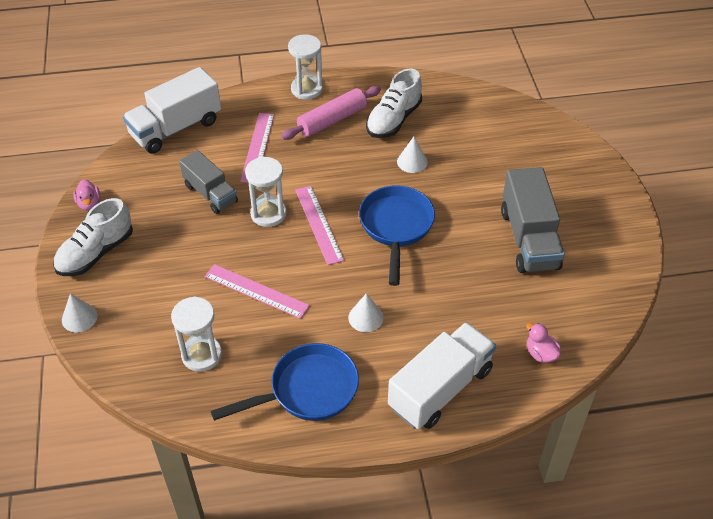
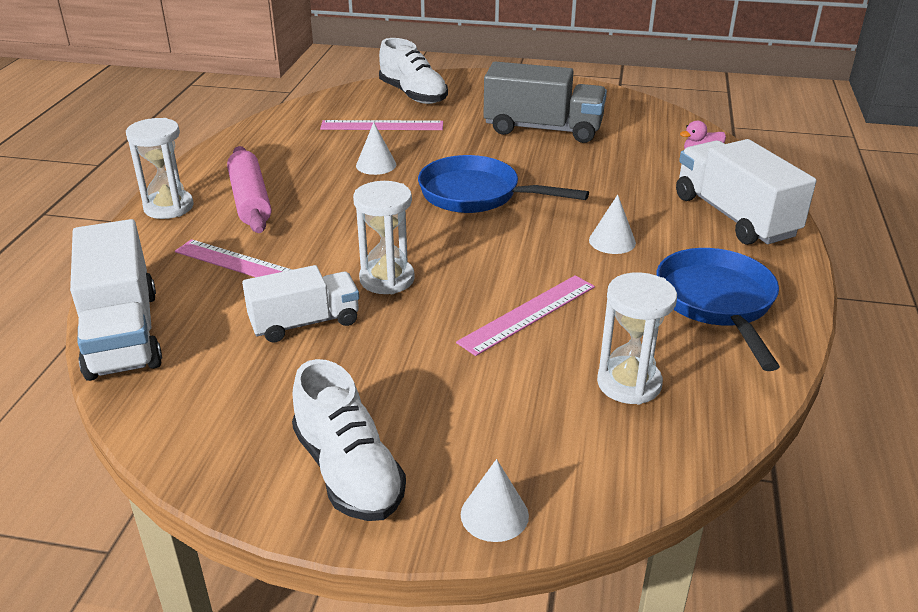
camera: 70 degrees left, 15 degrees down
(89, 204) = (216, 464): pink duck -> none
(210, 194) = (305, 323): grey truck -> white truck
(319, 224) = (435, 244): pink ruler -> pink ruler (382, 125)
(393, 120) = (293, 162): white shoe -> white shoe (413, 95)

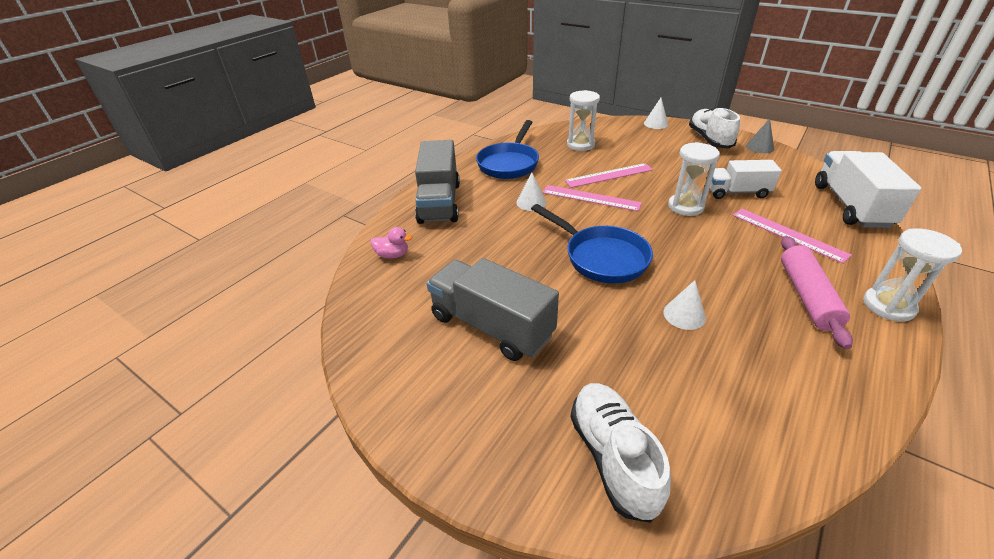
camera: 155 degrees left, 5 degrees up
(231, 468) = (759, 147): none -> grey cone
(382, 125) = (670, 386): pink ruler -> pink ruler (590, 198)
(734, 216) = (439, 202): white truck -> grey truck

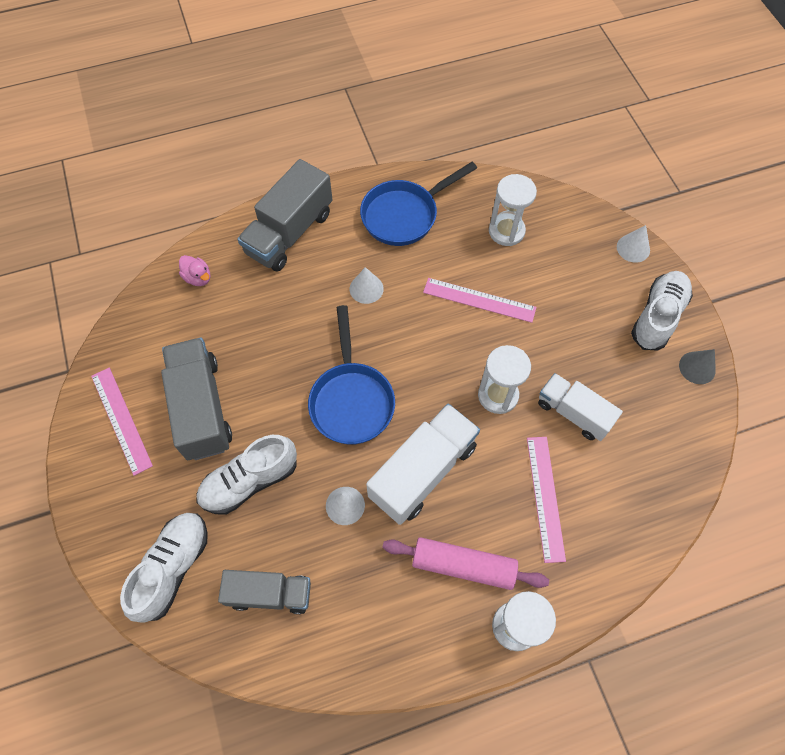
camera: 35 degrees right, 25 degrees up
(590, 198) = (425, 320): pink ruler -> pink ruler (121, 420)
(594, 347) = (250, 481): none -> white shoe
(718, 411) = (270, 594): none -> grey truck
(807, 296) = (463, 566): pink rolling pin -> pink rolling pin turned 60 degrees clockwise
(851, 206) = (662, 513): white truck -> white truck (423, 471)

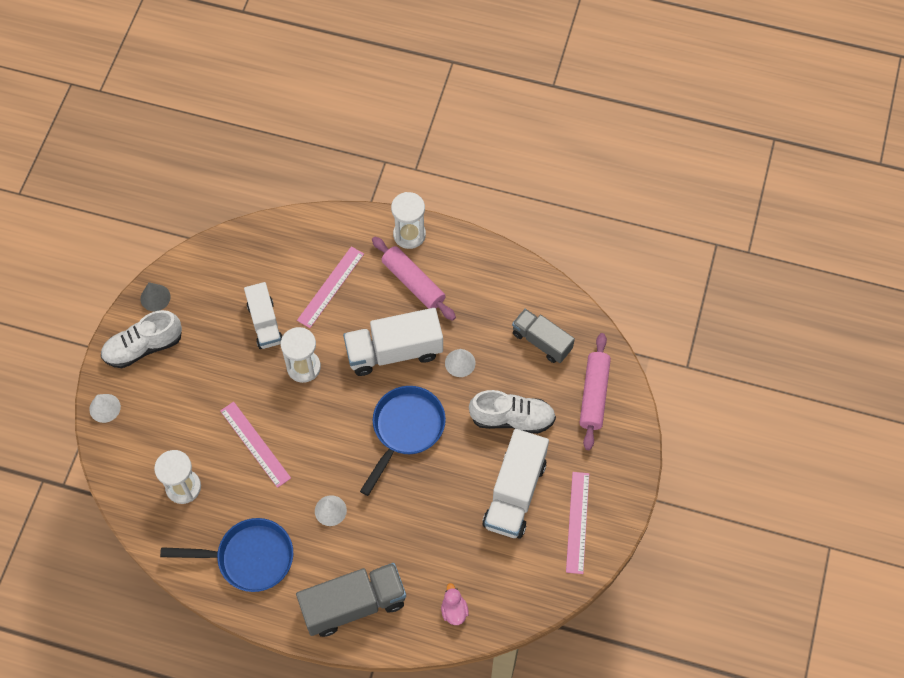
camera: 145 degrees left, 0 degrees up
(173, 568) = (594, 395): white shoe -> pink rolling pin
(201, 408) = (514, 493): grey truck -> white truck

